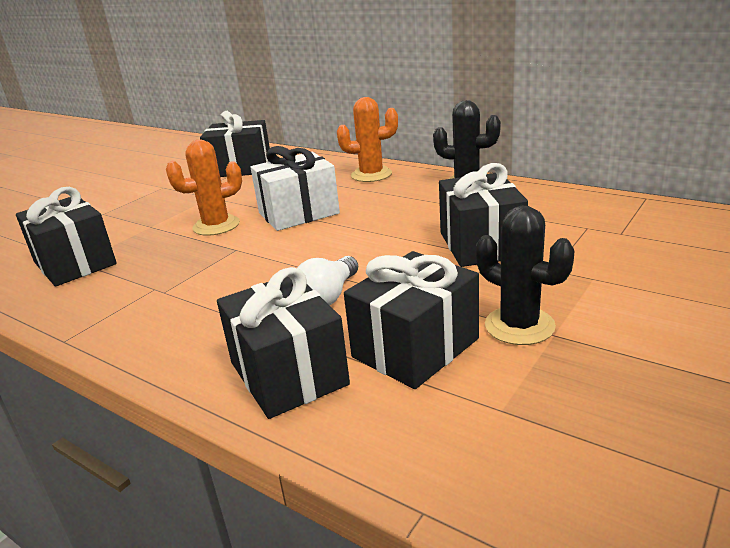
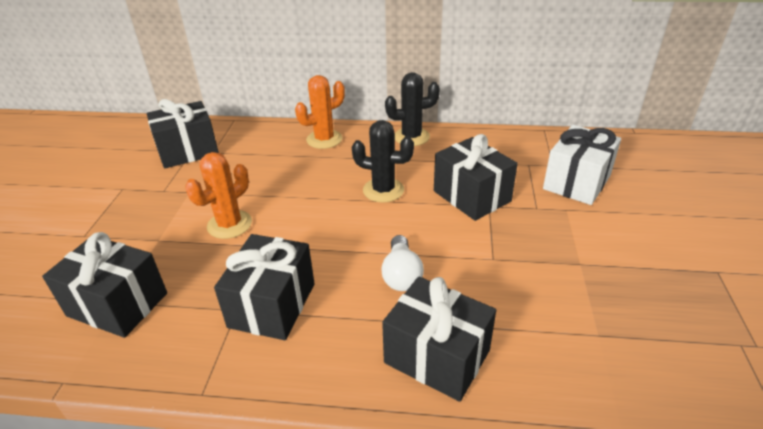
camera: 30 degrees left, 10 degrees up
(298, 213) = (296, 194): white gift -> white gift (576, 182)
(415, 348) = (505, 303): black gift -> black gift (272, 305)
(519, 326) = (555, 263): black cactus -> black cactus (383, 190)

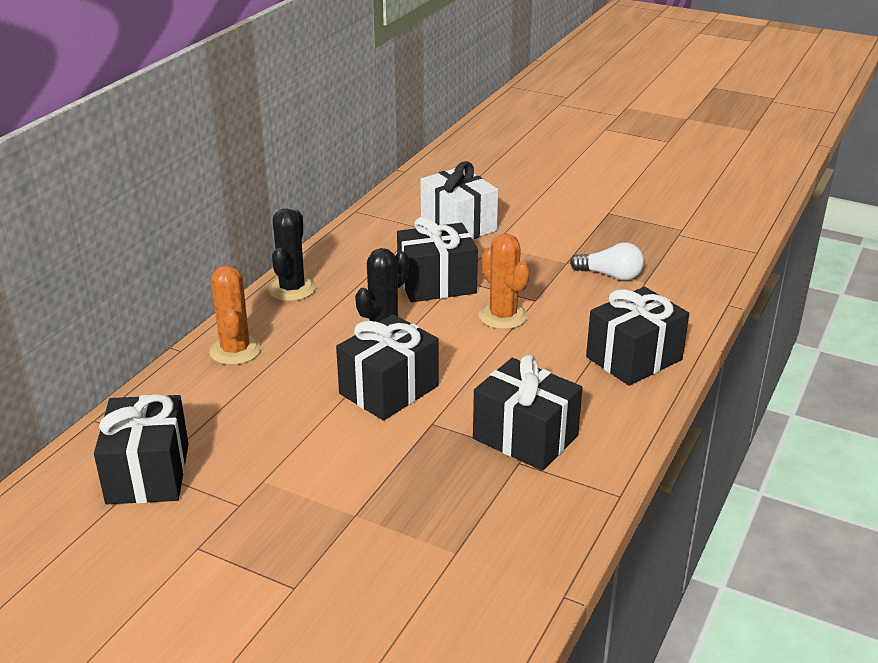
camera: 70 degrees left, 5 degrees down
(117, 304) = (461, 552): black gift -> black gift (389, 390)
(229, 224) = (366, 451): orange cactus -> orange cactus (503, 316)
(401, 275) = (527, 352): white light bulb -> white light bulb (610, 275)

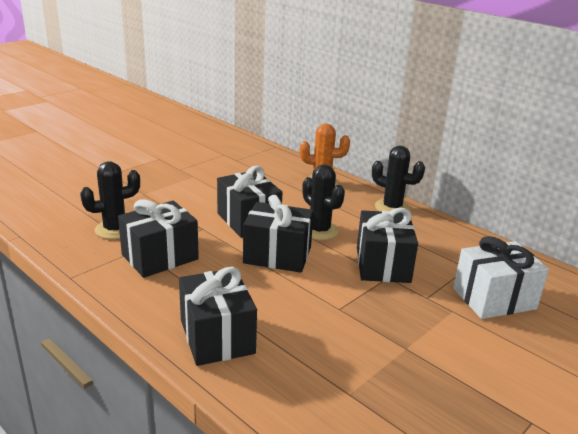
camera: 105 degrees right, 5 degrees down
(148, 473) = (222, 153): black gift -> black gift (277, 255)
(484, 502) = (115, 229): none -> black cactus
(503, 316) = (318, 285): orange cactus -> none
(610, 275) = (370, 371): white light bulb -> none

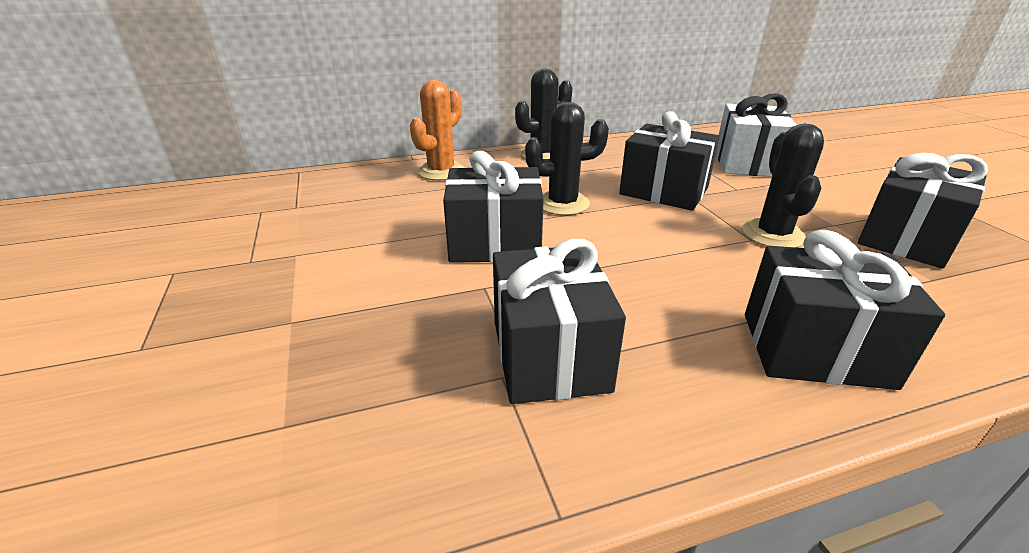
camera: 60 degrees left, 5 degrees up
(115, 229) = (399, 393): black cactus -> black cactus (773, 234)
(277, 255) = (607, 246): black gift -> black gift (906, 239)

